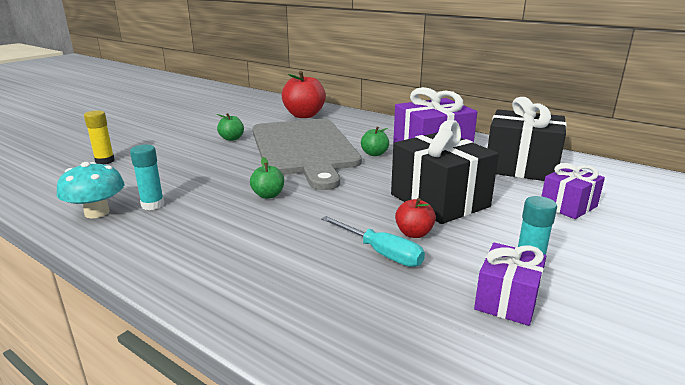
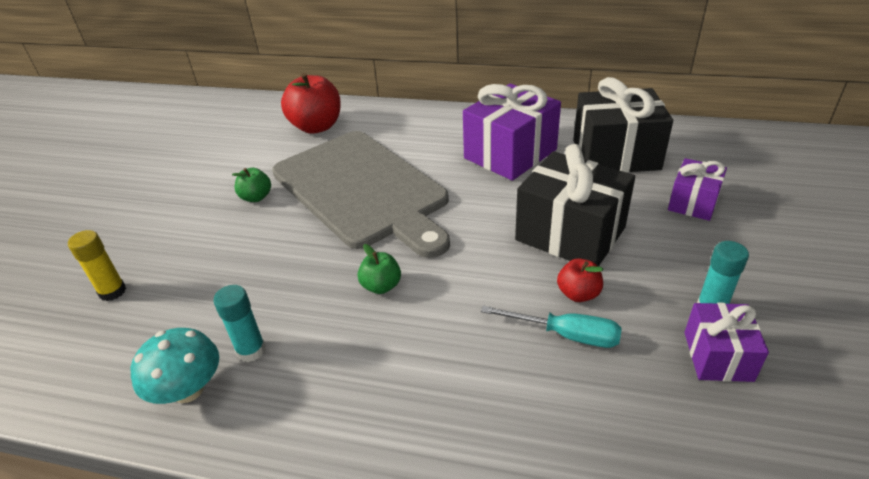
camera: 20 degrees left, 15 degrees up
(374, 154) = (451, 176): green apple -> none

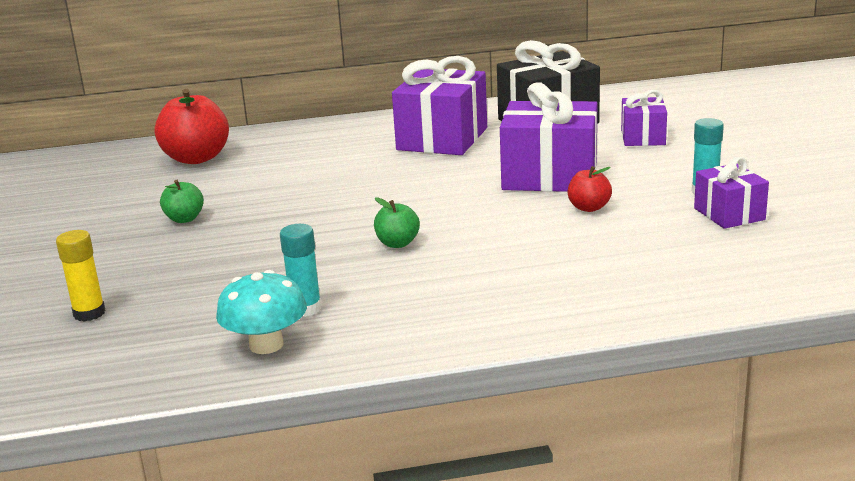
camera: 25 degrees left, 15 degrees down
(362, 190) = (306, 191): grey cutting board -> none
(566, 335) = (598, 231): turquoise screwdriver -> none
(570, 234) = (550, 176): black gift -> purple gift

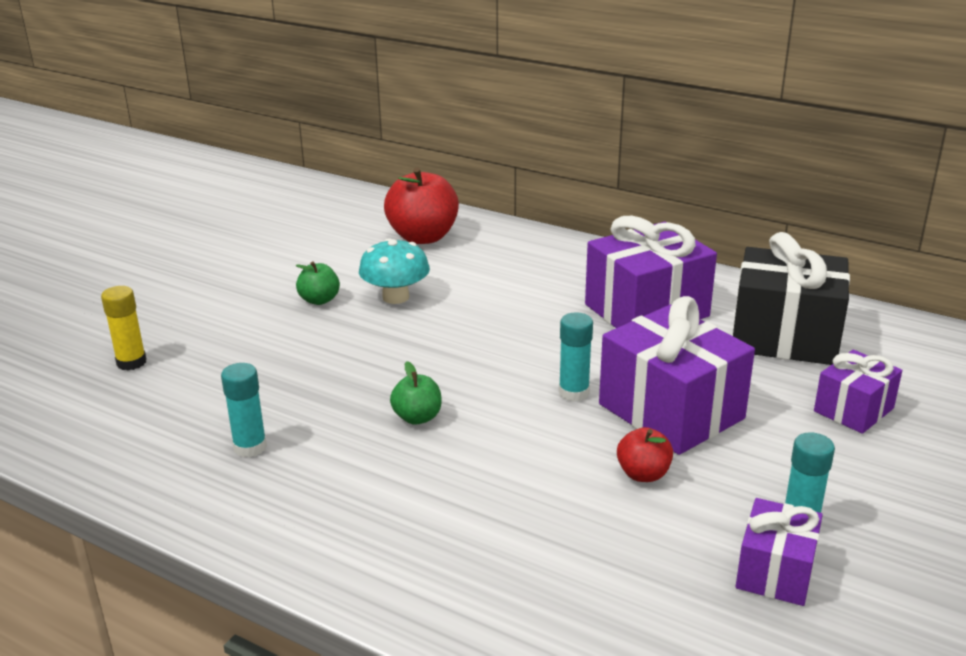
camera: 40 degrees right, 5 degrees up
(266, 345) = (172, 467): turquoise mushroom -> turquoise mushroom (395, 297)
(475, 191) = (574, 393): none -> turquoise glue stick

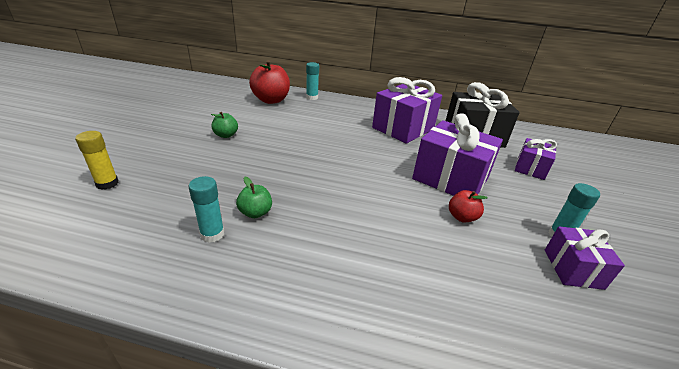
camera: 20 degrees left, 5 degrees up
(395, 297) = (270, 130): turquoise mushroom -> none
(417, 417) = (316, 199): green apple -> green apple (255, 213)
(574, 393) = (395, 174): turquoise glue stick -> turquoise glue stick (312, 97)

